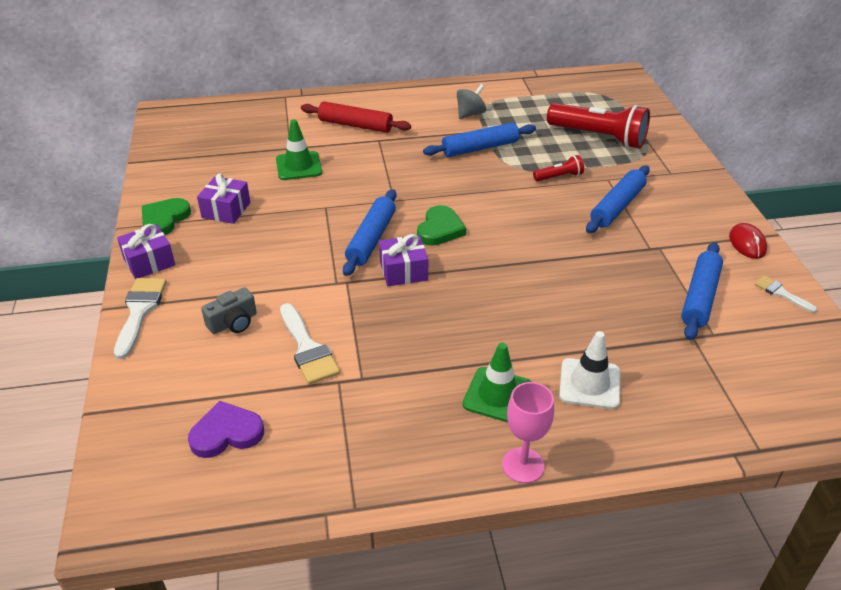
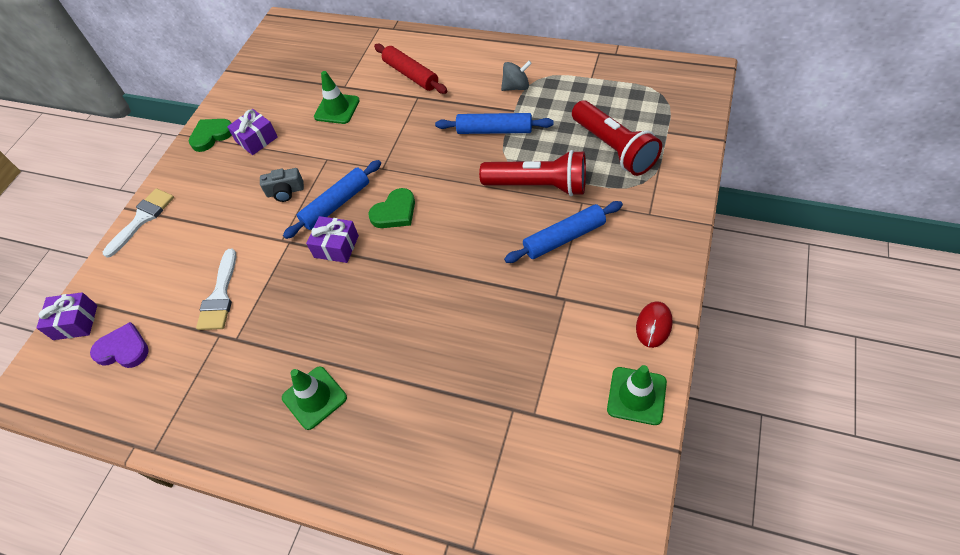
camera: 35 degrees right, 15 degrees up
(149, 262) = (176, 174): purple gift -> purple gift (75, 322)
(233, 322) = (190, 252): grey camera -> grey camera (285, 191)
(523, 465) = (283, 471): pink goblet -> none
(559, 177) = (538, 185): red flashlight -> red flashlight, size x2.13
(589, 384) = (390, 418): white traffic cone -> none
(700, 297) = (555, 369): blue rolling pin -> none
(781, 293) = (636, 396): white brush -> green traffic cone

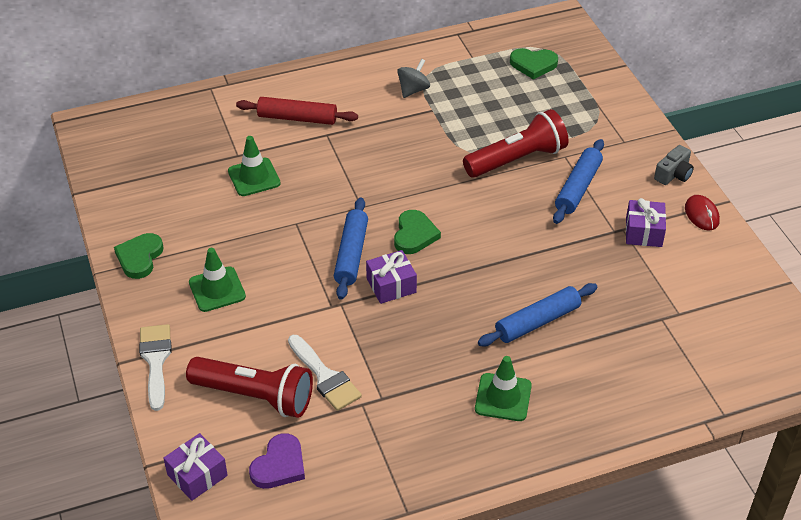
camera: 45 degrees left, 10 degrees down
(123, 349) = (279, 465): purple heart -> purple heart turned 150 degrees clockwise
(256, 139) = (198, 239): purple gift -> purple gift (643, 232)
(285, 191) = (286, 267): grey camera -> grey camera (673, 174)
(494, 130) = (432, 133): blue rolling pin -> blue rolling pin (537, 322)
(614, 148) = (549, 105): red flashlight -> red flashlight (255, 396)
(636, 396) = (734, 264): green traffic cone -> green traffic cone (217, 289)
(637, 105) = (533, 64): none -> green heart

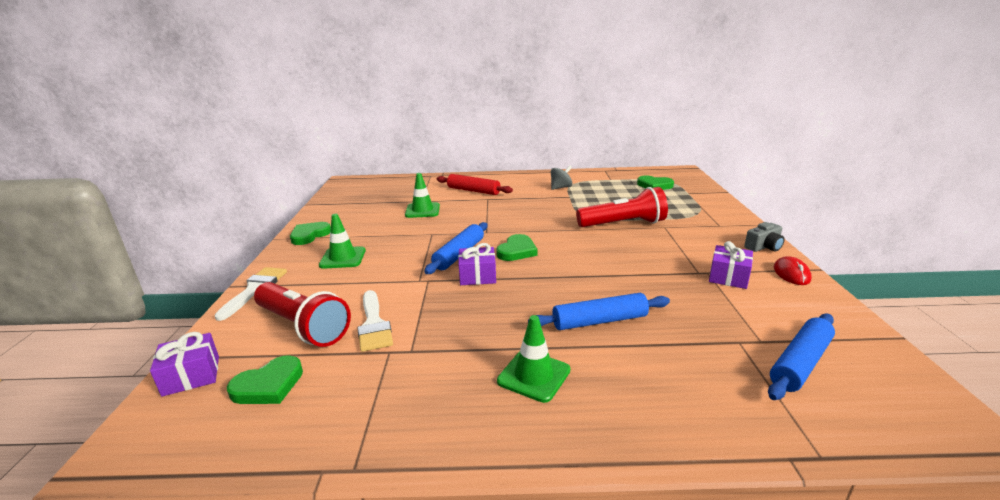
camera: 20 degrees right, 20 degrees down
(279, 465) = (268, 385): purple heart -> green heart
(578, 188) = (670, 244): blue rolling pin -> blue rolling pin (800, 363)

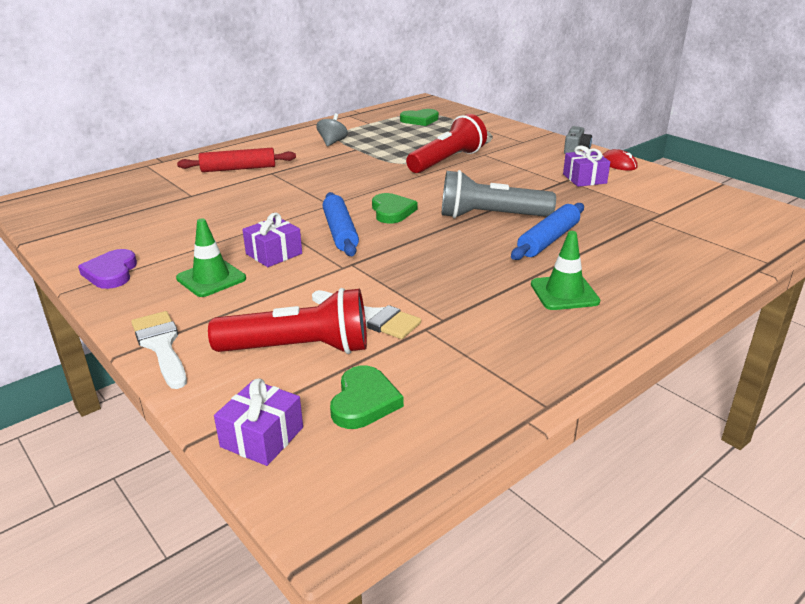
camera: 40 degrees left, 5 degrees up
(309, 235) = (111, 273): green heart -> purple heart
(422, 210) = (214, 204): green traffic cone -> none
(477, 276) = (393, 243): purple gift -> purple gift (274, 254)
(583, 281) = (490, 216): none -> grey flashlight
(800, 363) = (697, 218): blue rolling pin -> none

